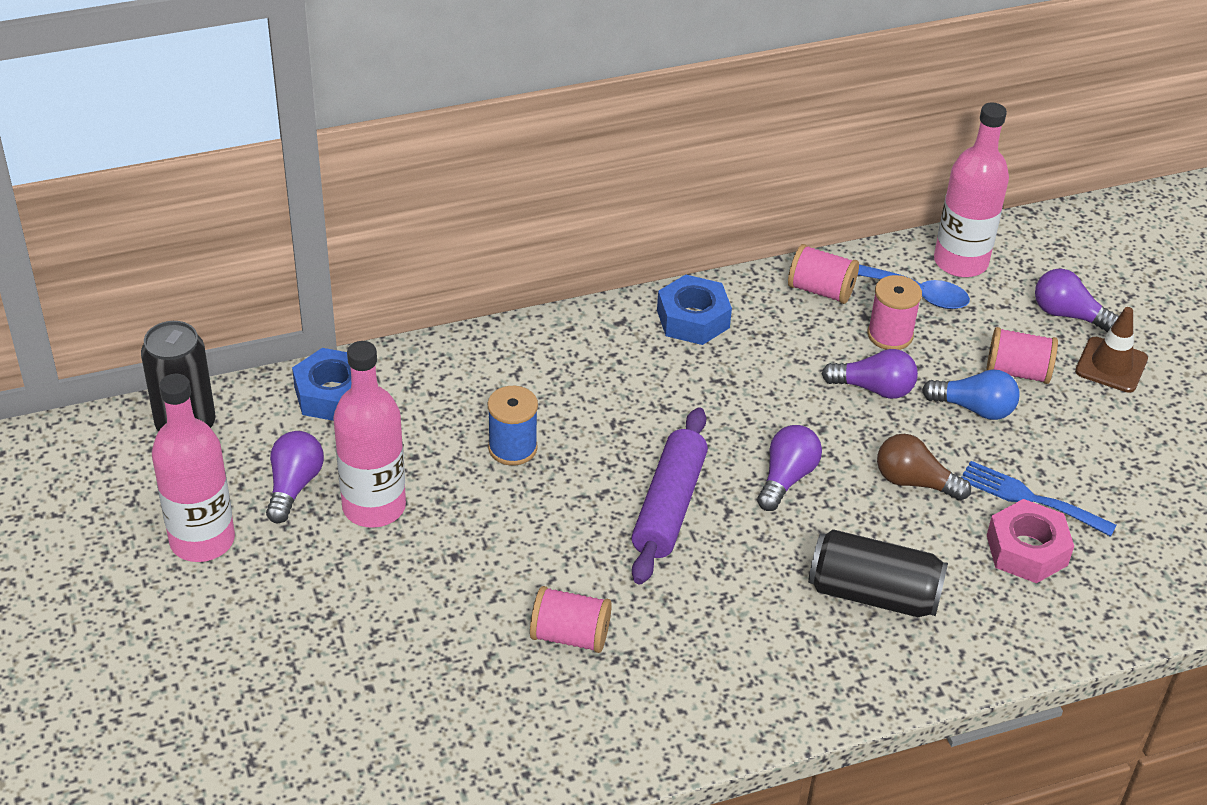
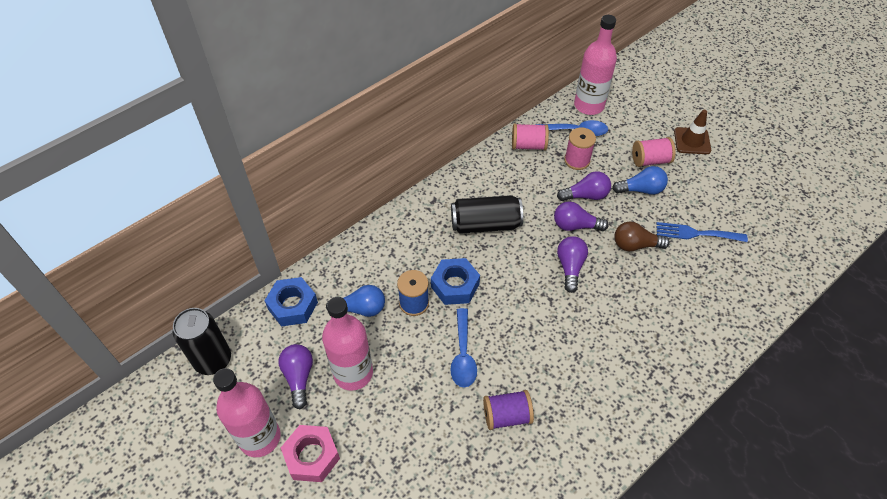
camera: 20 degrees left, 10 degrees up
(429, 429) = (360, 309): none -> blue light bulb
(549, 538) = (463, 355): none -> blue spoon
(570, 635) = (506, 416): pink spool -> purple spool
(669, 506) = (518, 308): purple rolling pin -> none
(693, 319) = (471, 185): blue nut -> blue nut (455, 285)
(873, 594) = (651, 322): black can -> black can (485, 224)
(1026, 550) = (711, 265): pink nut -> pink nut (312, 456)
(1068, 315) = (656, 119): purple light bulb -> purple light bulb (575, 225)

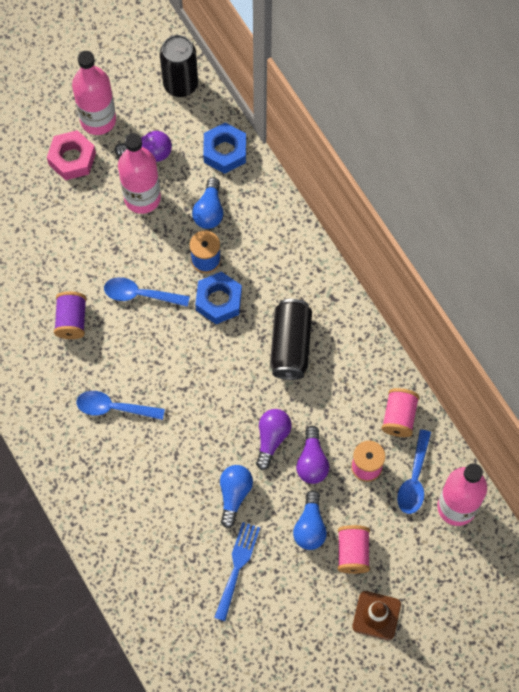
camera: 100 degrees right, 15 degrees up
(570, 267) = (219, 418): purple light bulb -> none
(588, 356) = (114, 408): none -> blue spoon
(635, 245) = (234, 495): brown light bulb -> blue light bulb

